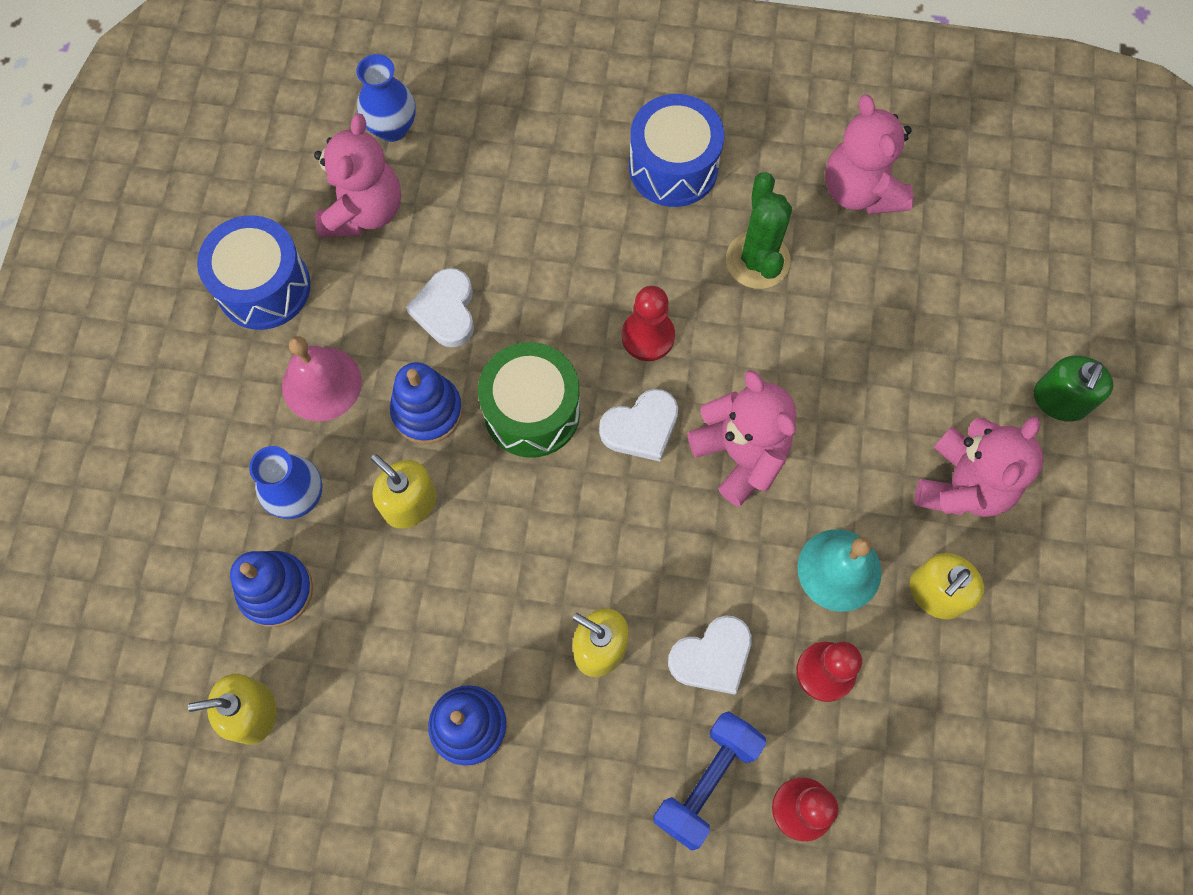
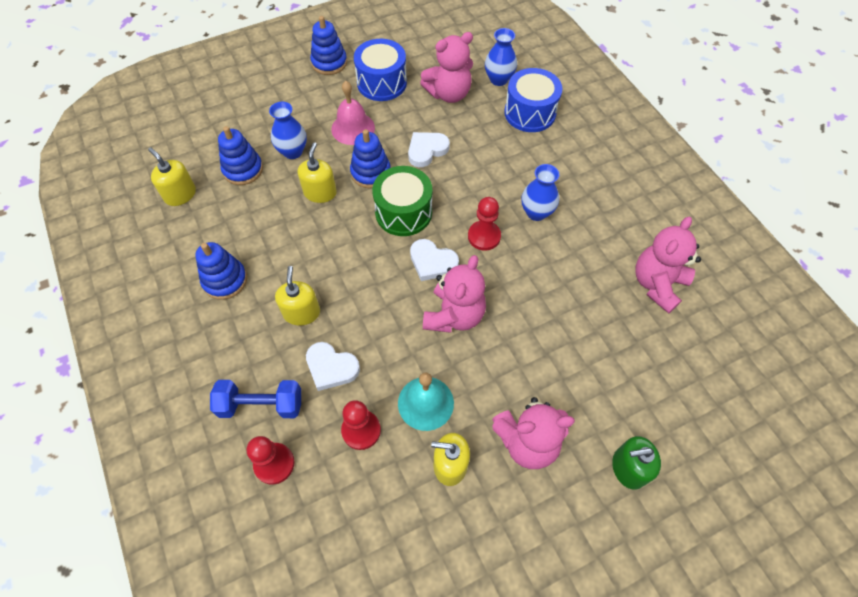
camera: 55 degrees right, 10 degrees down
(154, 335) = (329, 63): none -> blue stacking toy
(658, 246) = (536, 212): none -> blue vase
(673, 167) = (586, 193): blue drum -> blue drum (530, 113)
(757, 260) = (570, 260): green cactus -> none

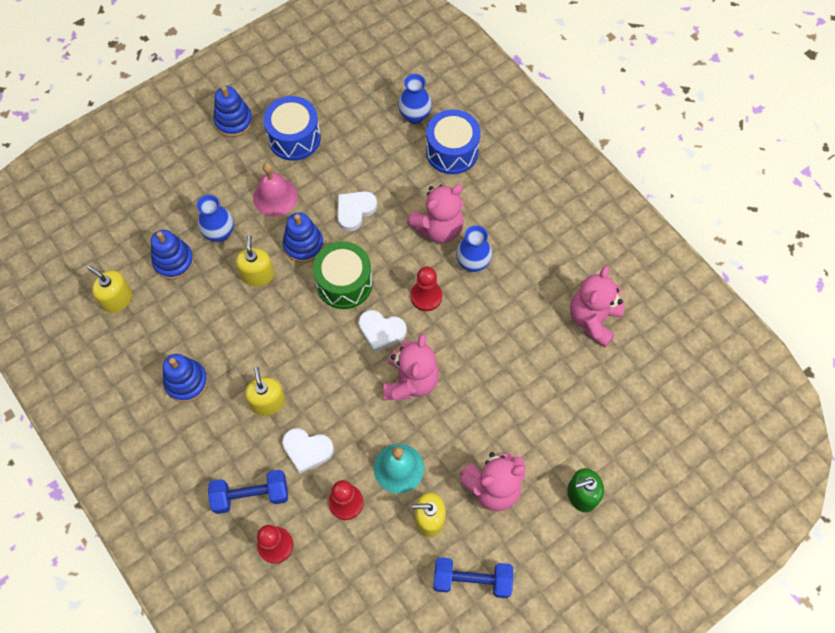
camera: 10 degrees left, 5 degrees up
(448, 94) = (366, 141): pink teddy bear -> pink teddy bear (438, 228)
(488, 545) = (472, 580): none -> blue dumbbell

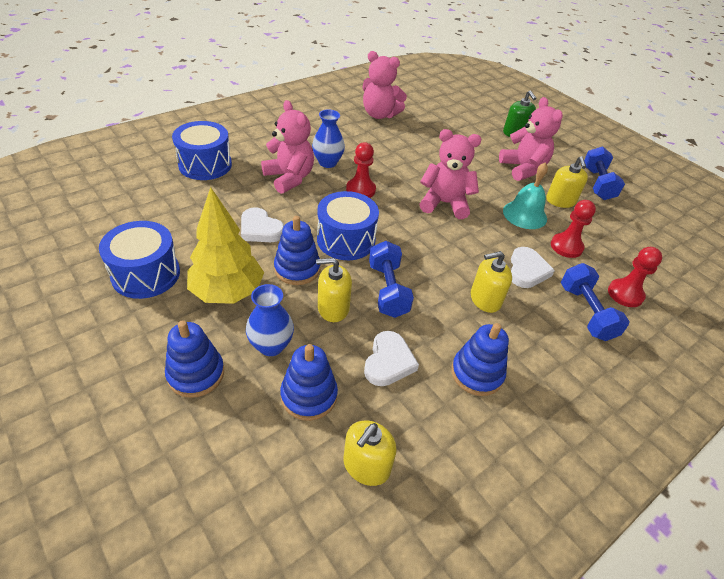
camera: 95 degrees left, 20 degrees down
(234, 121) = (93, 334): blue stacking toy -> blue stacking toy (196, 374)
(275, 196) = (227, 292): pink bell -> yellow tree
(279, 318) = (388, 290): none -> blue dumbbell
(344, 283) = (346, 240): green drum -> blue drum
(381, 331) = (397, 218): white heart -> white heart (388, 362)
(415, 116) = (153, 184): blue vase -> none

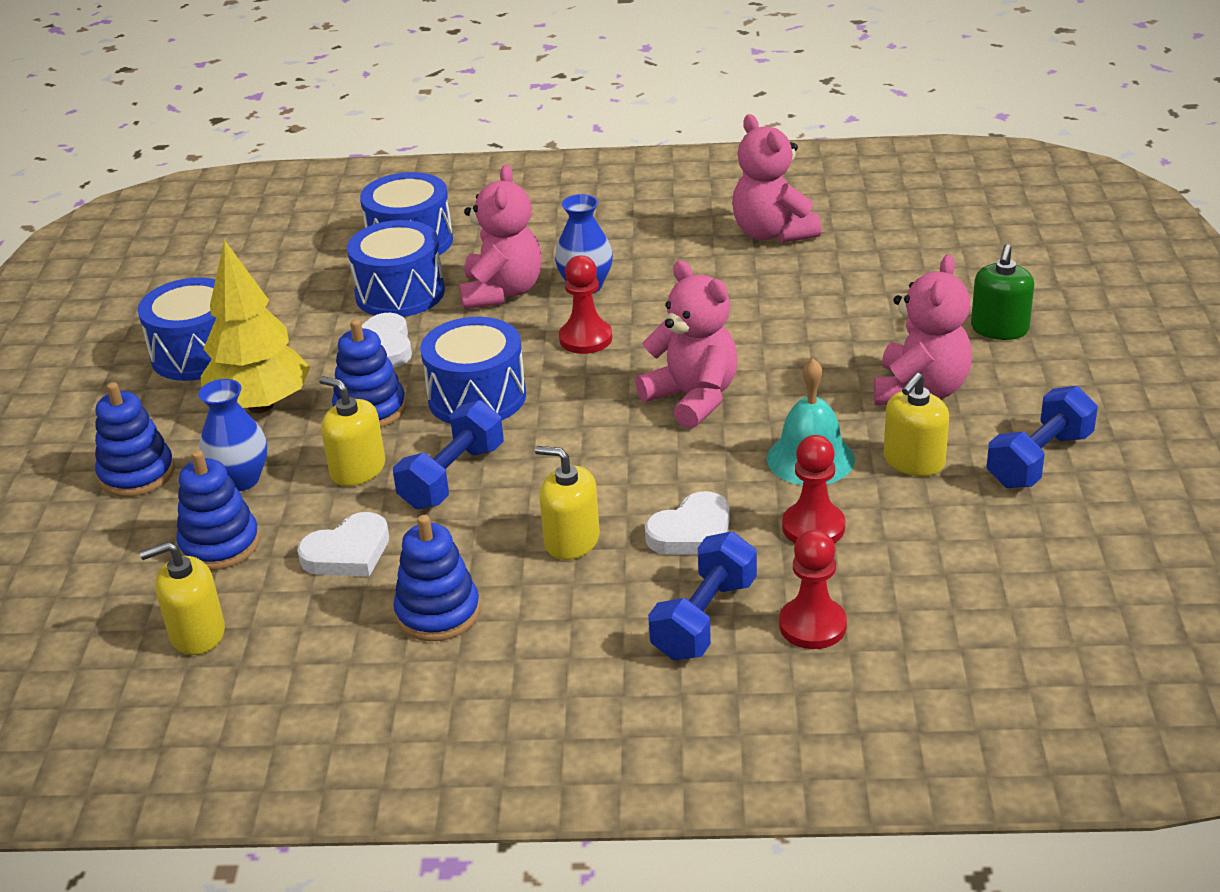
camera: 45 degrees right, 10 degrees down
(233, 195) = (400, 293): none -> blue drum

